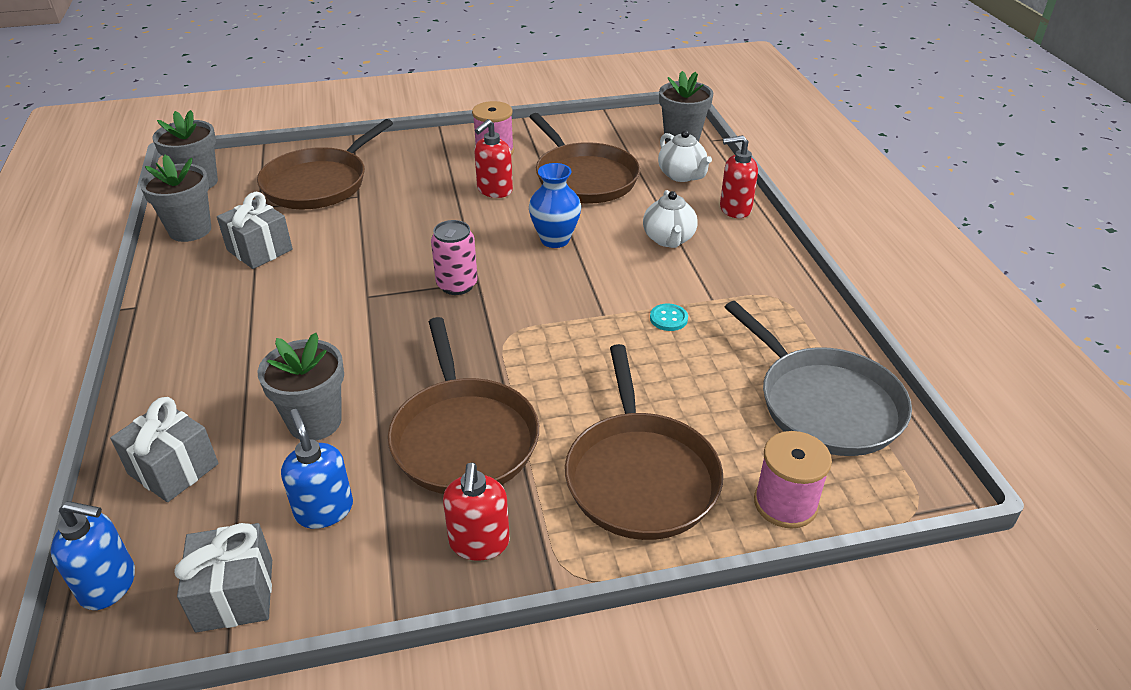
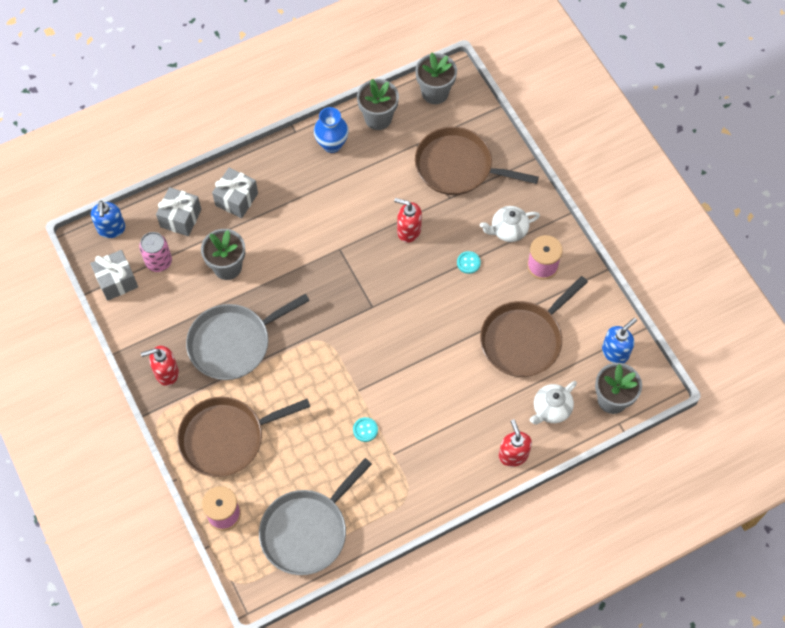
camera: 75 degrees right, 25 degrees up
(259, 250) = (369, 168): grey gift -> grey gift (236, 199)
(324, 510) = (171, 296): blue soap dispenser -> blue soap dispenser (615, 352)
(457, 285) = (365, 296): pink can -> pink can (159, 262)
(459, 197) = (468, 263): none -> turquoise button
(463, 437) = (233, 343): brown pan -> grey pan
(494, 190) = (485, 283): red soap dispenser -> red soap dispenser (408, 231)
(555, 240) = (434, 340): blue vase -> blue vase (332, 144)
(668, 239) = (457, 415): white teapot -> white teapot (508, 230)

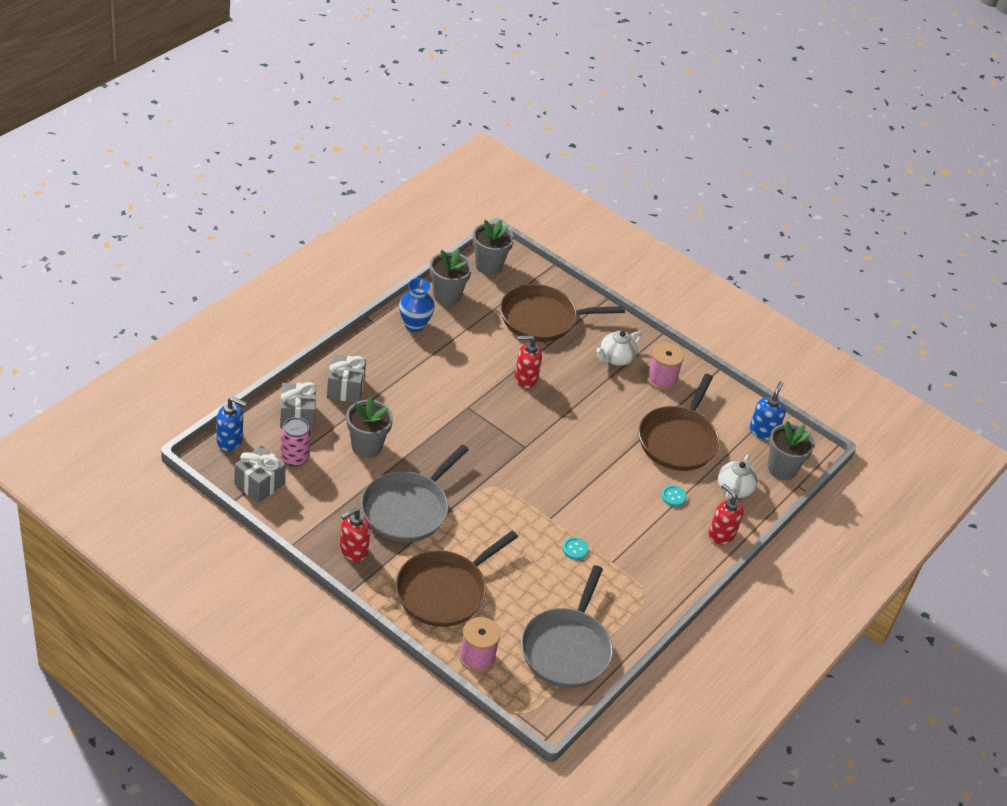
camera: 30 degrees left, 20 degrees down
(111, 229) = (230, 440): blue soap dispenser -> blue soap dispenser turned 45 degrees counterclockwise
(468, 263) = (594, 391): turquoise button -> turquoise button (673, 497)

